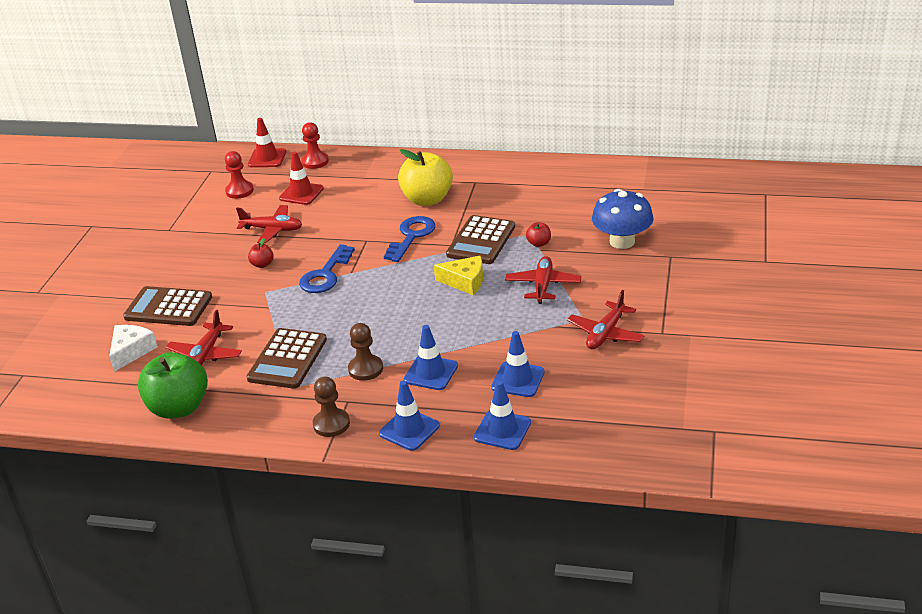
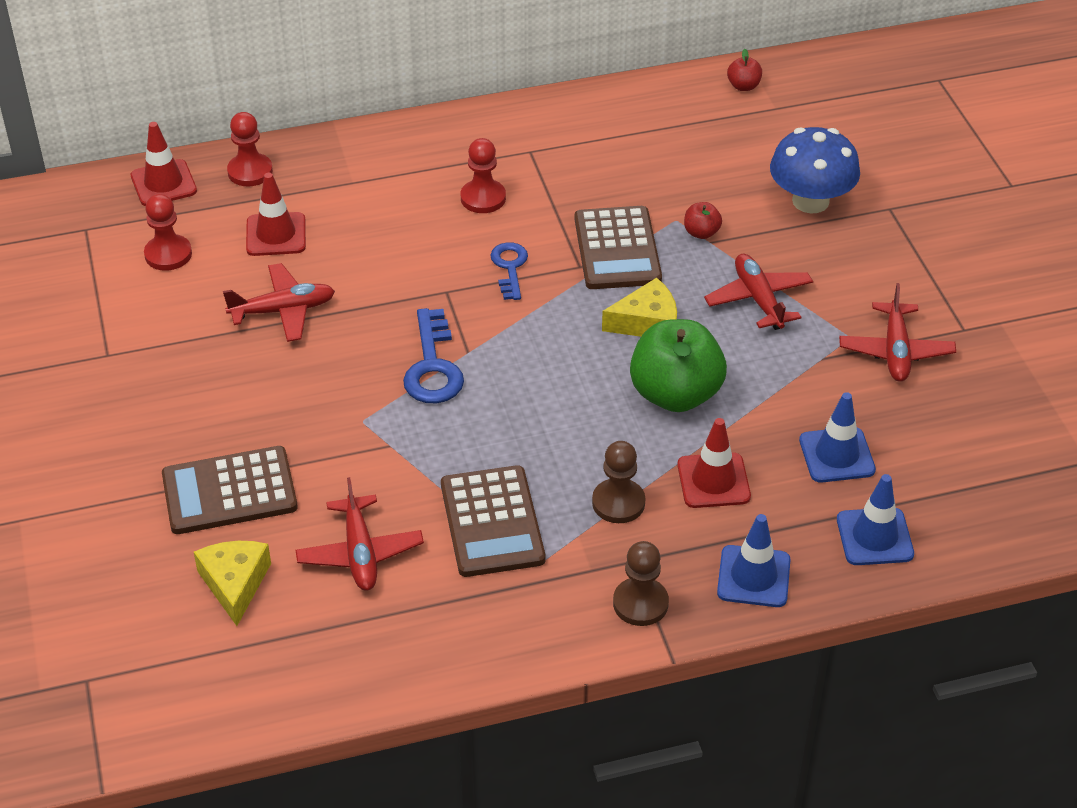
camera: 30 degrees left, 10 degrees up
(131, 351) = (235, 583): white cheese -> yellow cheese
(179, 408) = (394, 652): green apple -> green apple (675, 394)
(262, 264) = (318, 375): red apple -> red apple (743, 86)
(411, 236) = (510, 268): blue key -> blue key, size x0.66
(427, 199) = (483, 198): yellow apple -> red pawn
(431, 373) = (713, 481): blue traffic cone -> red traffic cone

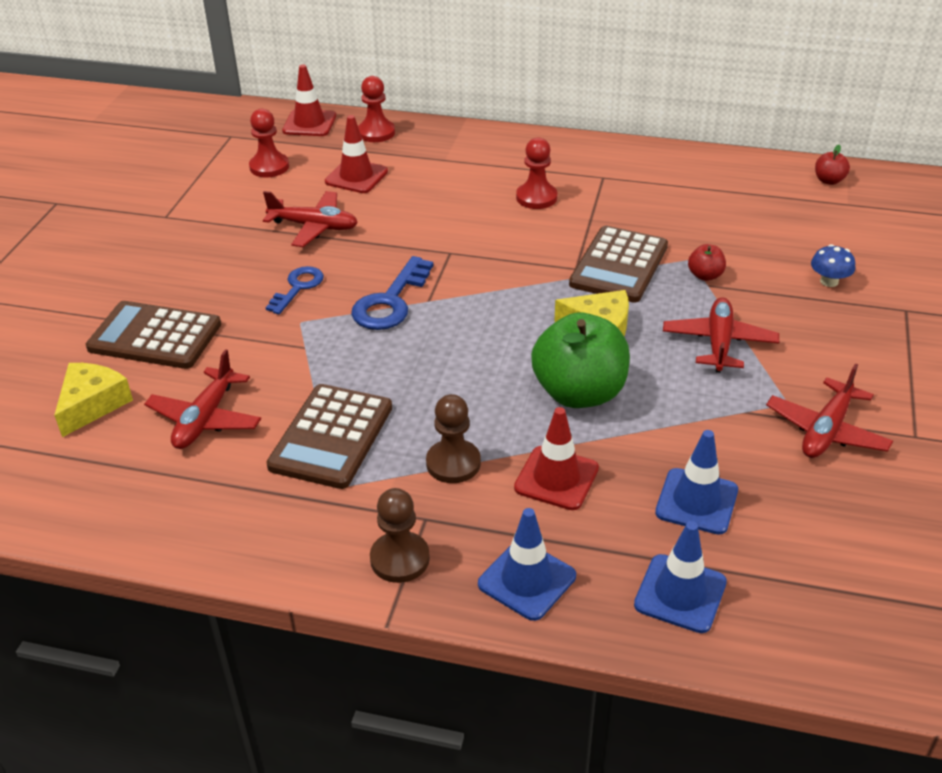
camera: 30 degrees right, 5 degrees down
(510, 268) = (516, 251): blue key -> blue key (298, 287)
(810, 201) = (829, 281): blue mushroom -> blue mushroom, size x0.48

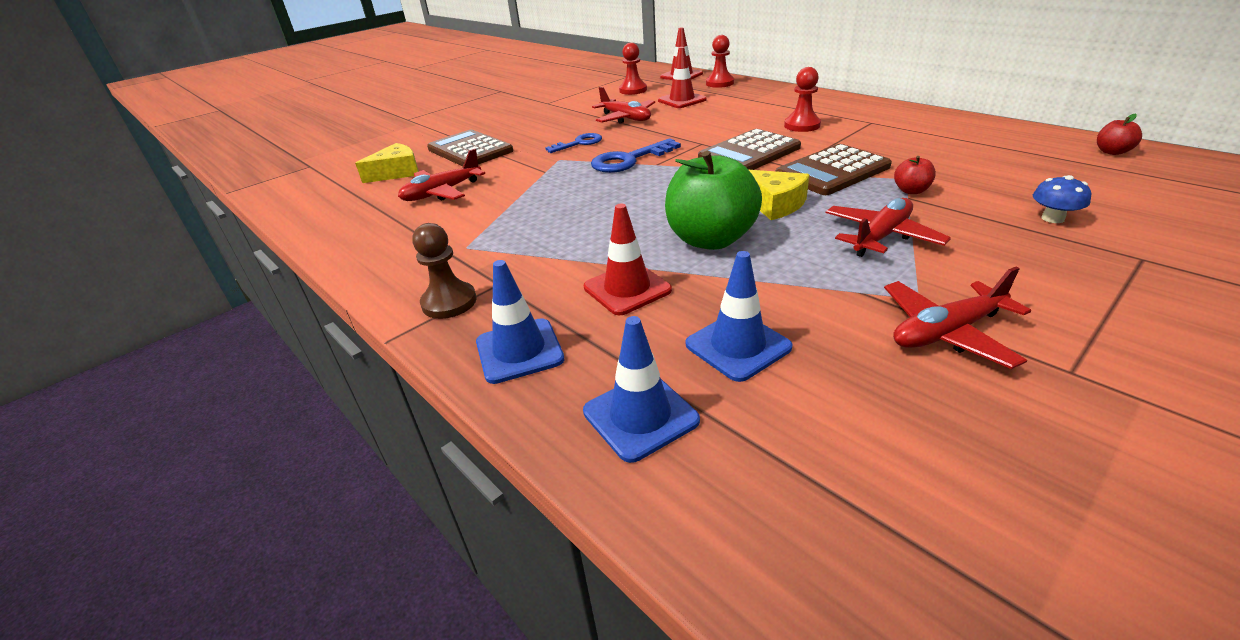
camera: 35 degrees right, 5 degrees down
(331, 437) = (500, 219): brown calculator -> brown calculator (749, 153)
(453, 463) = (560, 256): brown pawn -> none

